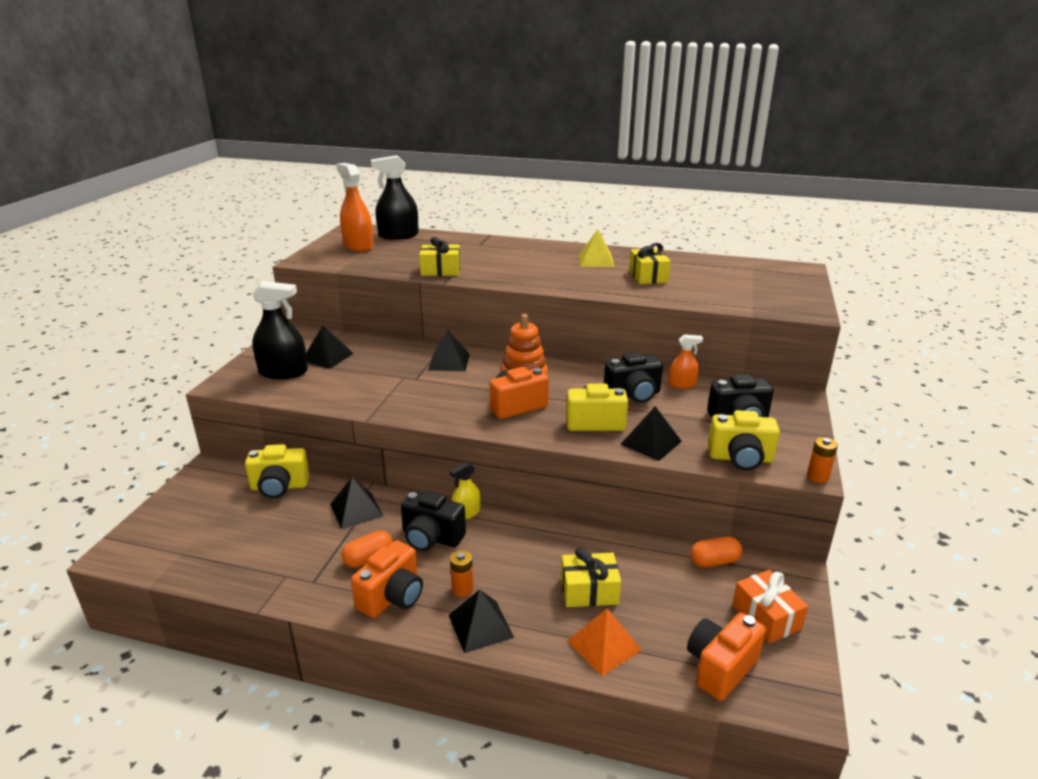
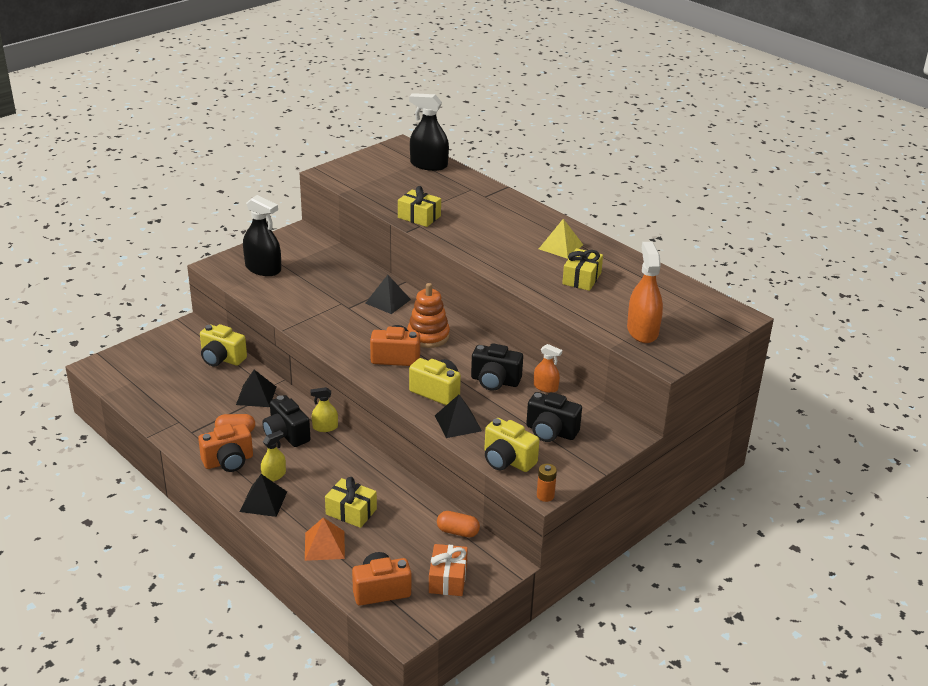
camera: 30 degrees right, 5 degrees up
(327, 357) = (305, 265): black pyramid -> none
(358, 246) = (384, 168): orange spray bottle -> orange spray bottle (642, 331)
(462, 589) = (274, 475): orange battery -> yellow spray bottle

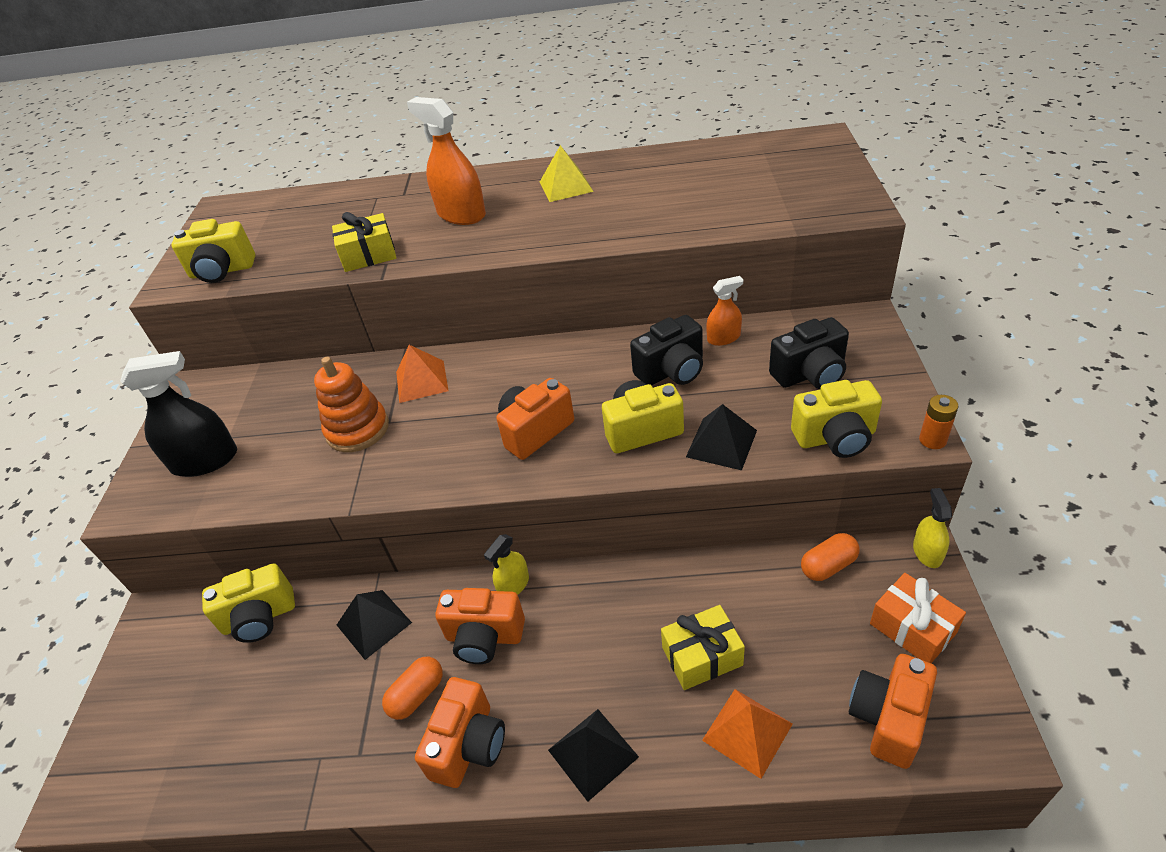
camera: 40 degrees left, 10 degrees up
(274, 475) = (551, 704): yellow spray bottle -> yellow spray bottle (927, 552)
(286, 434) = (484, 637): black camera -> orange camera
(354, 181) = (222, 271): none -> yellow camera
(388, 301) = (422, 381): black pyramid -> orange pyramid
(428, 336) = (527, 381): orange stacking toy -> orange stacking toy (357, 429)
(429, 165) = (287, 205): black spray bottle -> none
(581, 278) = (642, 198): yellow gift -> none
(642, 331) = (786, 201): orange spray bottle -> orange spray bottle (461, 214)

